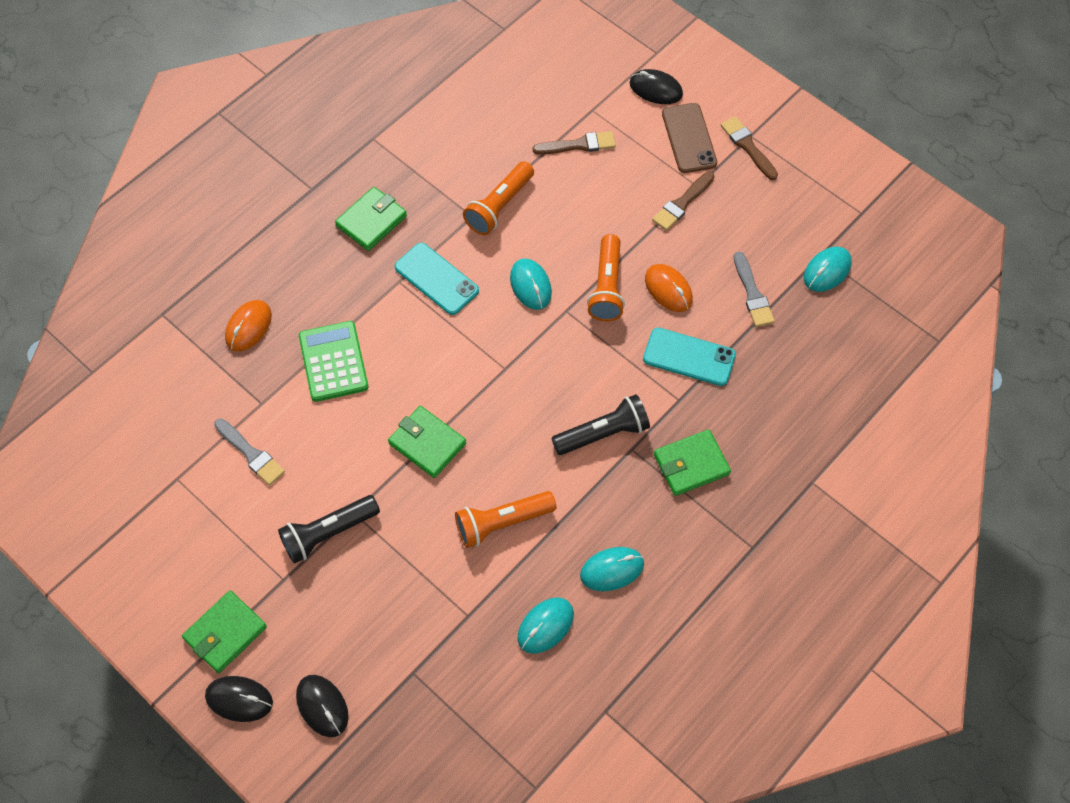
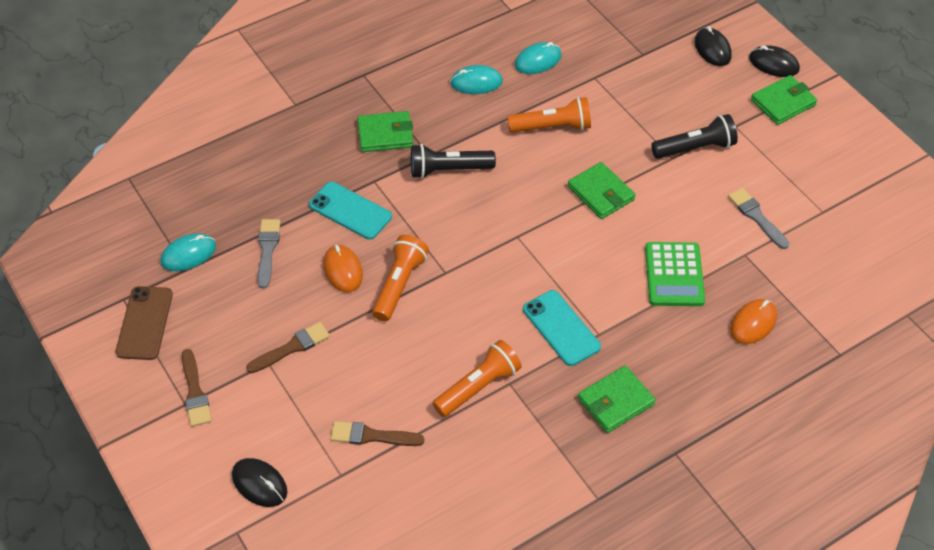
camera: 165 degrees left, 10 degrees down
(530, 285) = (471, 302): turquoise mouse -> none
(689, 138) = (251, 416): brown phone -> brown phone (145, 323)

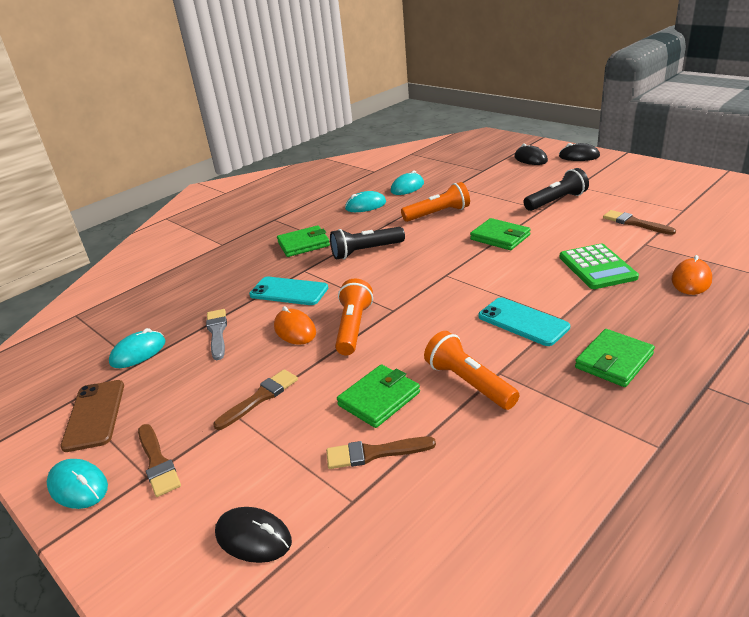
camera: 10 degrees left, 20 degrees down
(129, 397) = (78, 486): none -> turquoise mouse
(478, 387) = (469, 383): orange flashlight -> orange flashlight turned 75 degrees counterclockwise
(756, 217) = (635, 223): grey brush -> brown brush
(783, 102) = (601, 170): green wallet -> green wallet (379, 399)

